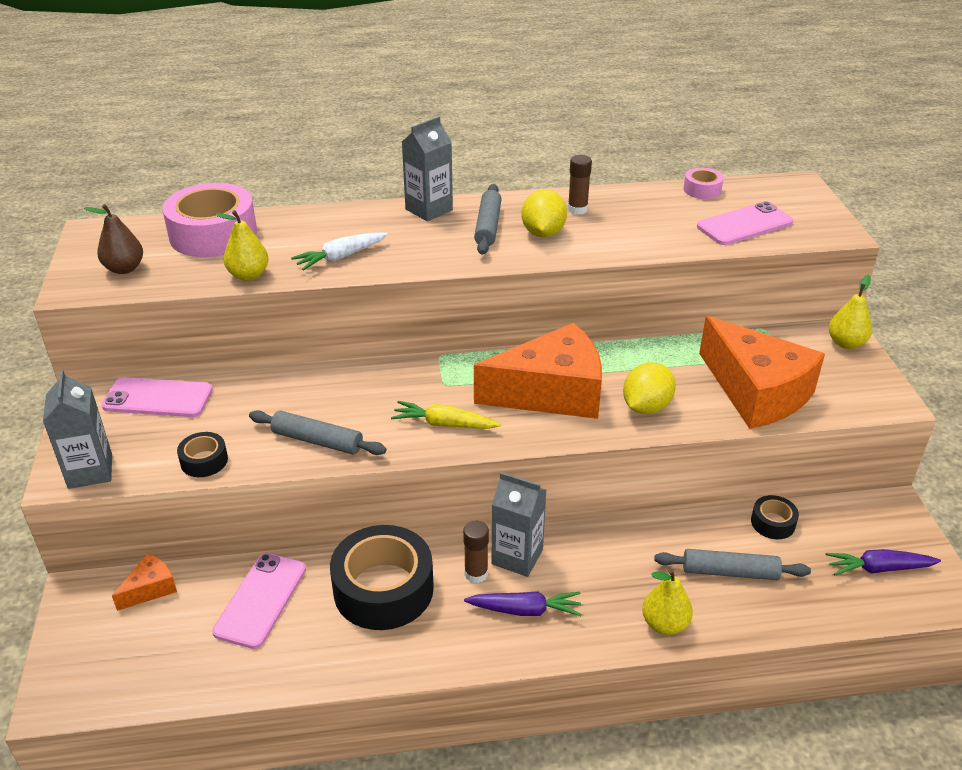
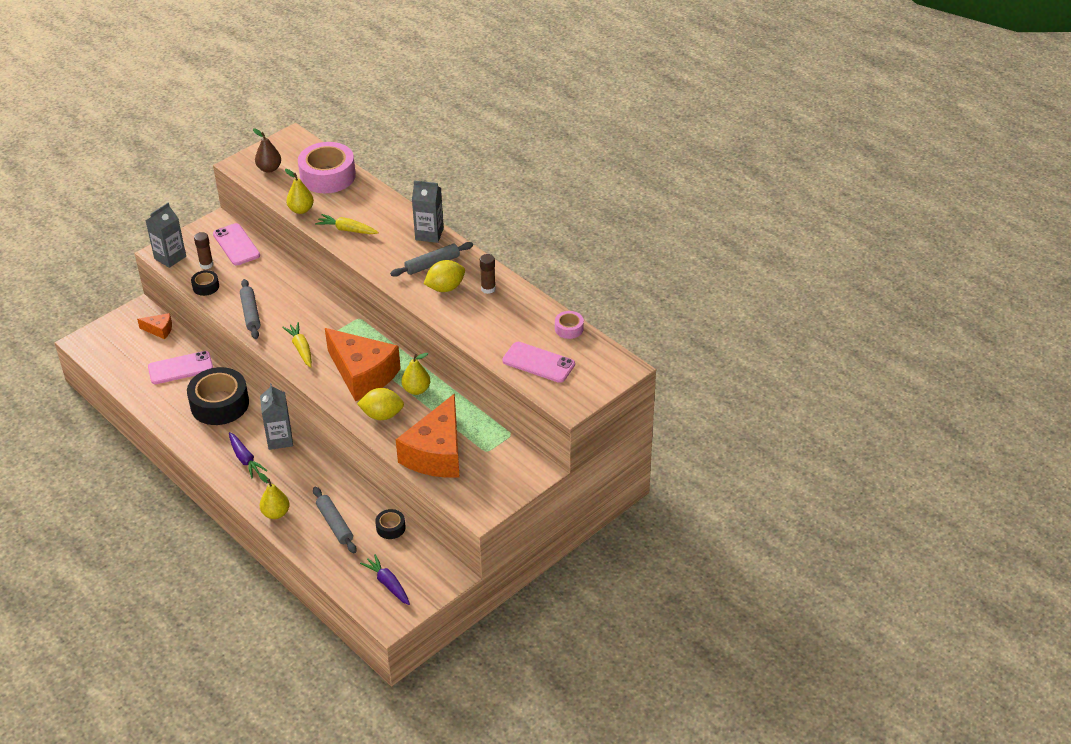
camera: 55 degrees right, 5 degrees up
(341, 257) = (347, 230): white carrot -> yellow carrot
(476, 574) = (255, 430): brown glue stick -> brown glue stick (206, 265)
(846, 343) = (528, 475): yellow pear -> yellow pear (416, 390)

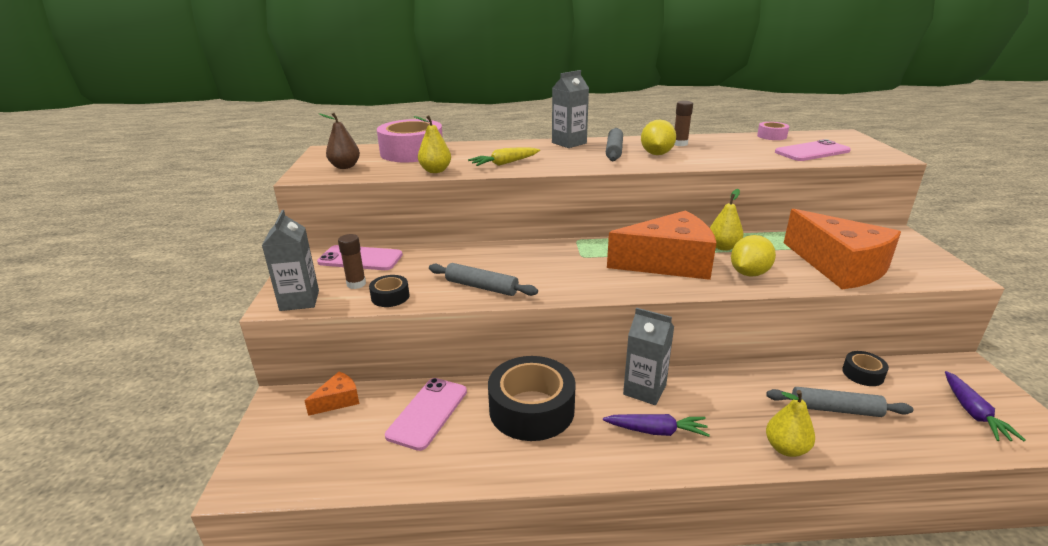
camera: 50 degrees left, 15 degrees down
(301, 349) = (584, 279): yellow carrot -> none
(388, 584) = (973, 412): purple carrot -> purple carrot turned 90 degrees counterclockwise

